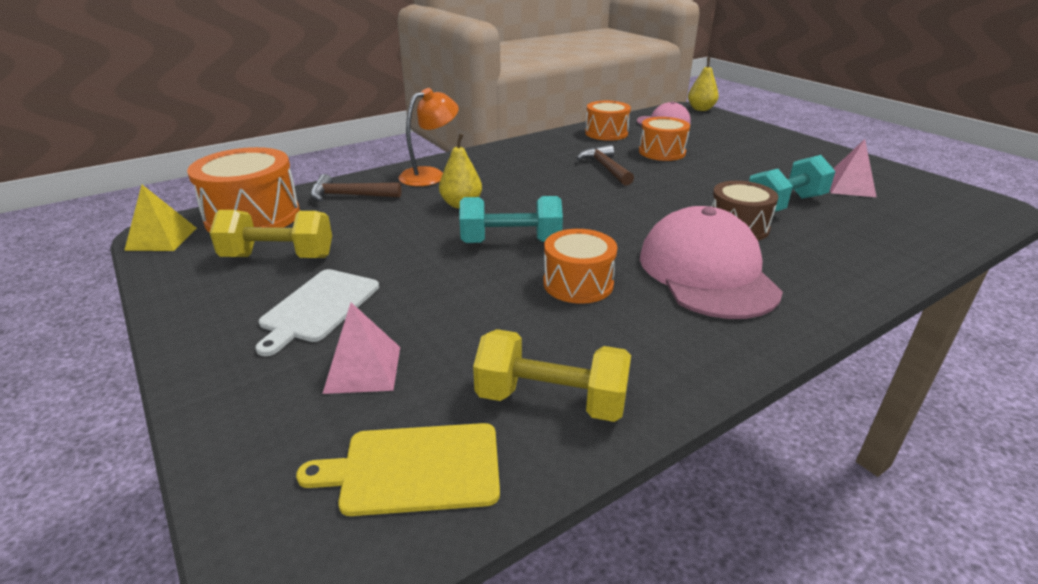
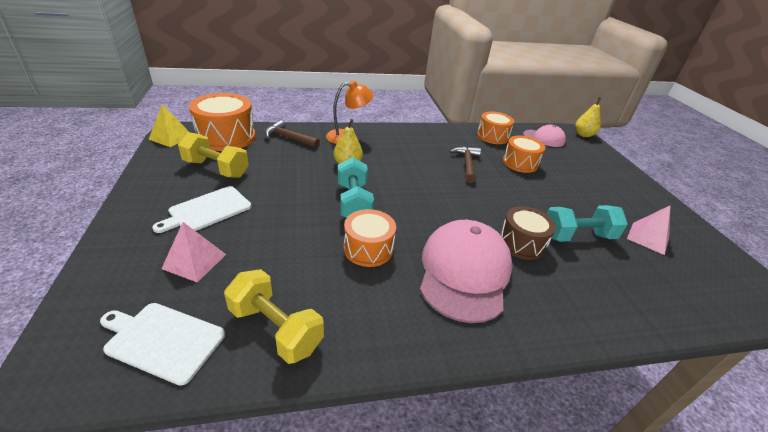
camera: 20 degrees right, 5 degrees up
(414, 469) = (162, 340): yellow cutting board -> white cutting board
(511, 242) = (353, 202): turquoise dumbbell -> turquoise dumbbell turned 60 degrees clockwise

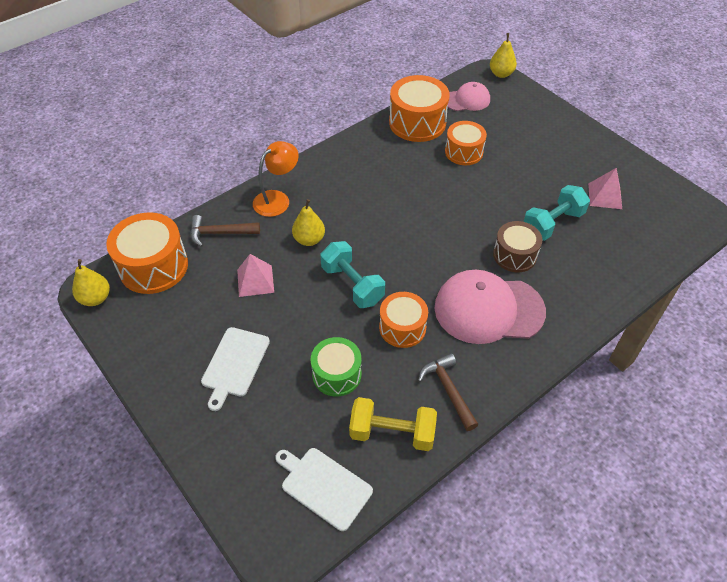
camera: 25 degrees left, 15 degrees up
(162, 340) = (324, 486): white cutting board -> white cutting board turned 45 degrees clockwise
(171, 137) = (95, 298): yellow pyramid -> yellow pear
(194, 261) = (278, 417): pink pyramid -> pink pyramid (255, 281)
(216, 169) = (190, 314): yellow dumbbell -> none
(276, 255) = (336, 374): none -> green drum
(464, 272) = (488, 309): pink cap -> pink cap turned 75 degrees counterclockwise
(467, 164) = (418, 180): brown hammer -> brown hammer (448, 390)
(492, 136) = (417, 122): orange drum -> orange drum, size x1.55

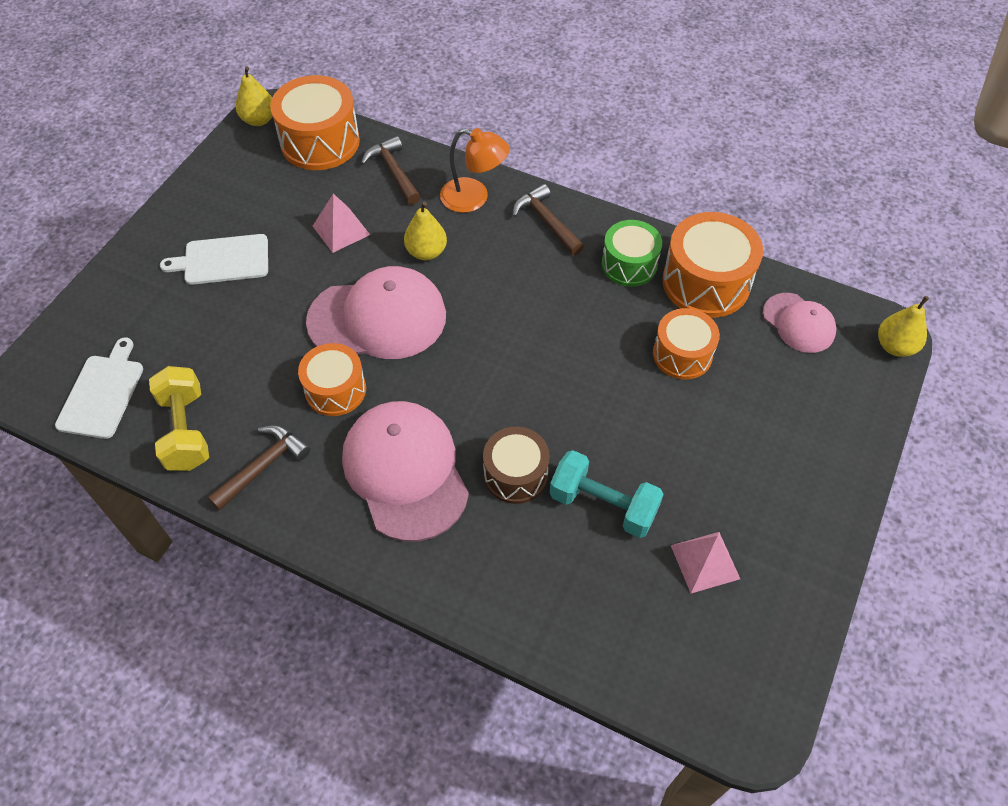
camera: 65 degrees right, 5 degrees up
(323, 172) = (546, 222): none -> brown hammer
(336, 374) = (244, 351): green drum -> green drum (629, 264)
(352, 285) = (377, 318): turquoise dumbbell -> pink cap

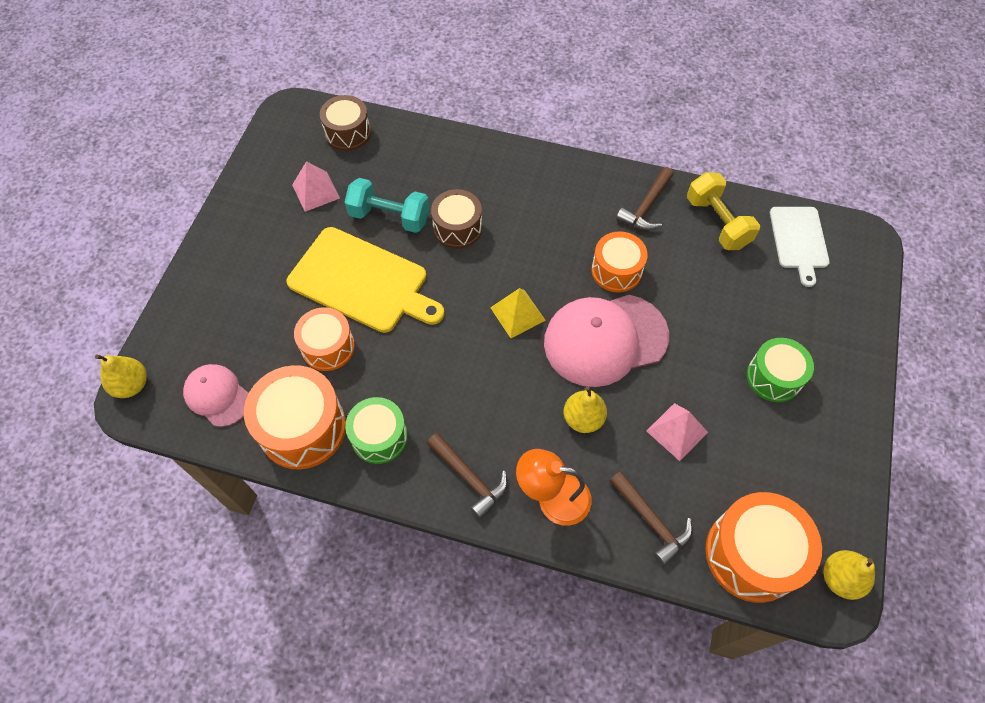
camera: 170 degrees right, 5 degrees up
(223, 260) = (773, 377): white cutting board -> green drum
(405, 471) = (540, 218): pink cap -> none
(465, 358) = (517, 314): none -> yellow pyramid
(642, 422) = (362, 281): none -> yellow cutting board
(659, 661) = (348, 133): none -> brown drum

